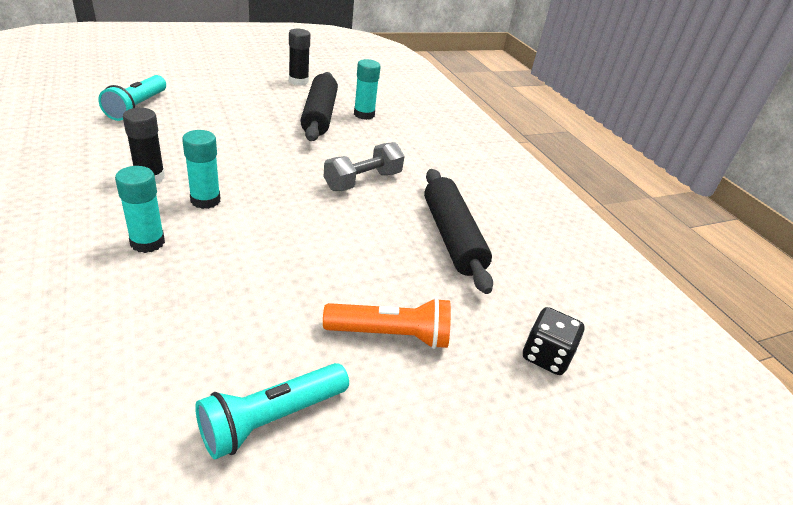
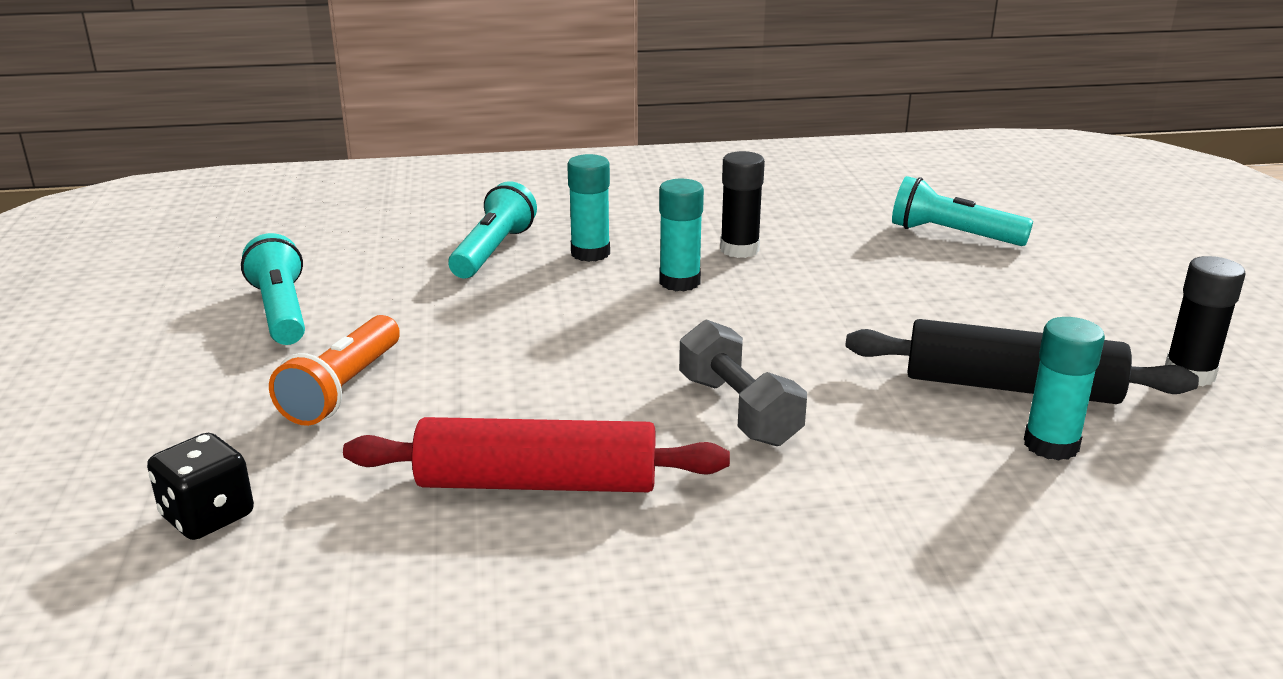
camera: 110 degrees right, 10 degrees down
(135, 298) = (493, 251): none -> turquoise flashlight
(452, 237) = (537, 483): black rolling pin -> red rolling pin

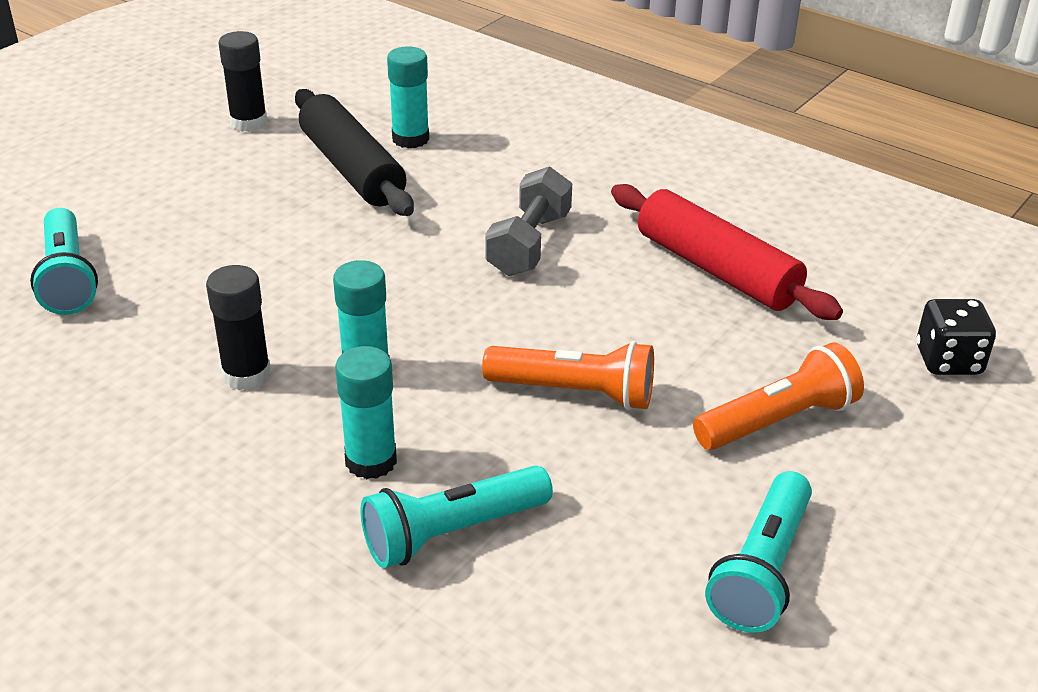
camera: 135 degrees left, 10 degrees up
(522, 334) = (575, 393): none -> orange flashlight

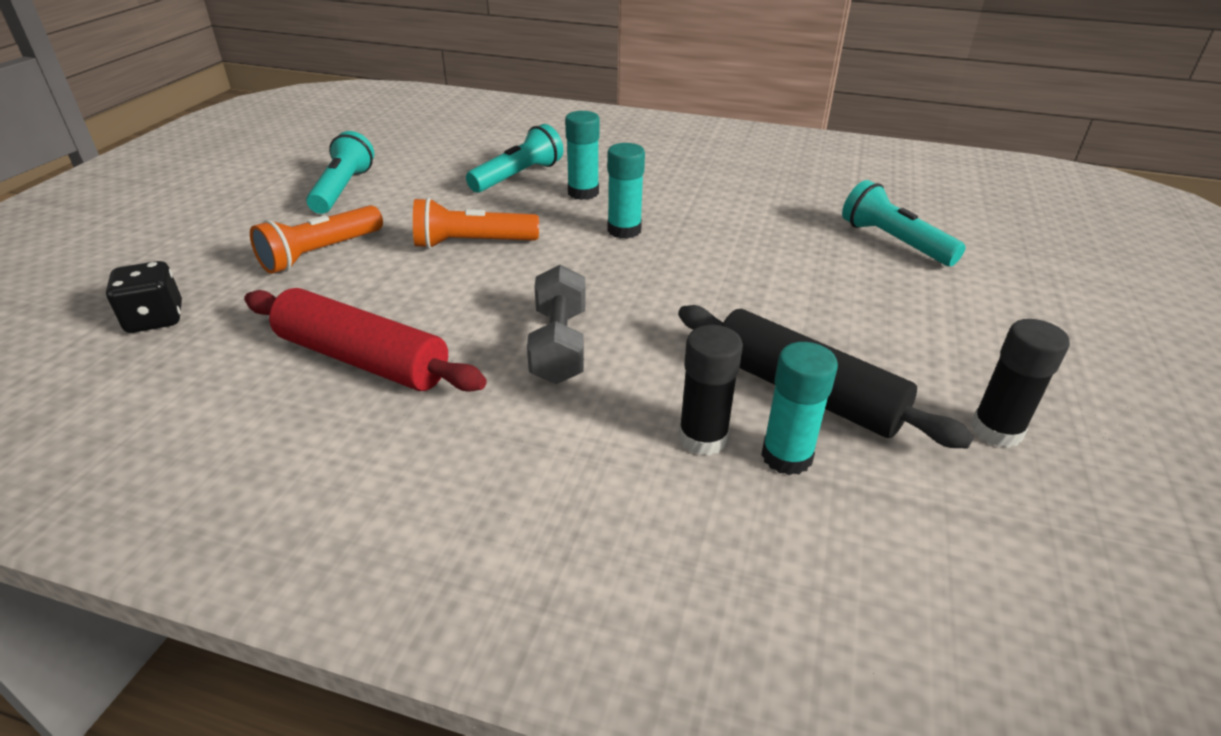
camera: 160 degrees right, 0 degrees up
(246, 375) = (697, 214): black glue stick -> black glue stick (703, 438)

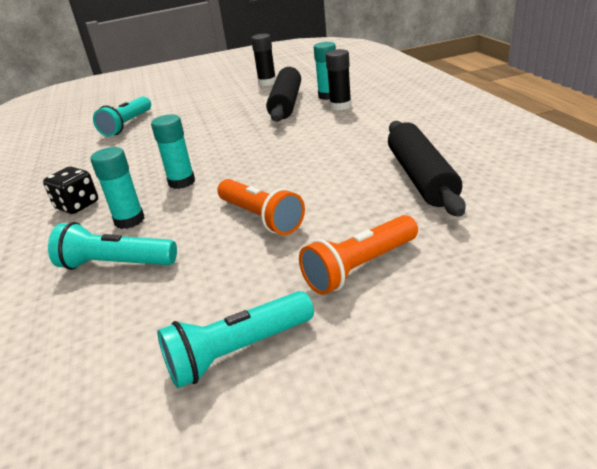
camera: 120 degrees left, 5 degrees down
(155, 319) = (536, 268): black dice -> black dice (77, 205)
(320, 253) = (360, 267): orange flashlight -> orange flashlight turned 135 degrees clockwise
(362, 359) = (421, 177): red rolling pin -> black rolling pin
(559, 345) = (328, 146): grey dumbbell -> none

